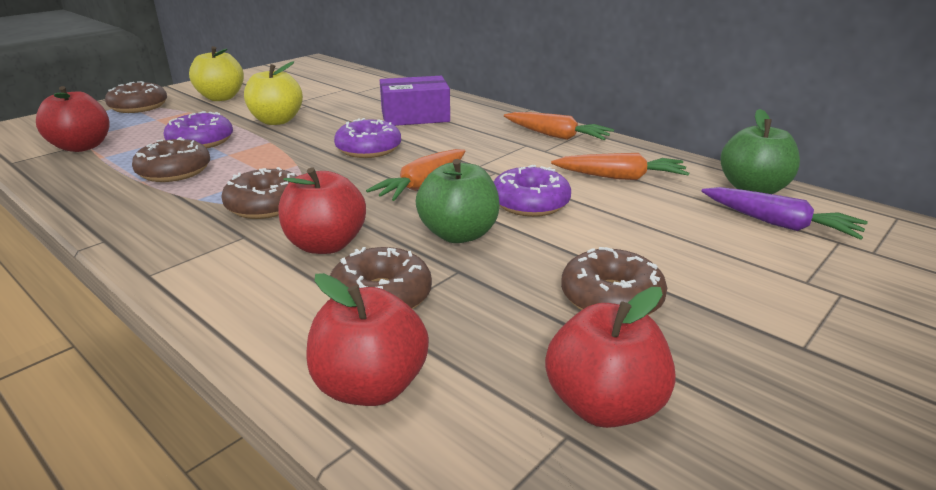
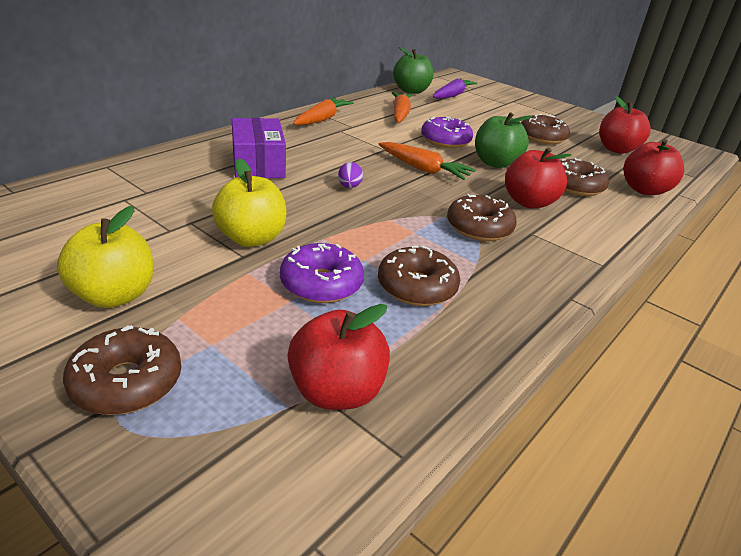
camera: 95 degrees left, 5 degrees up
(368, 149) = (349, 187): purple donut -> purple egg

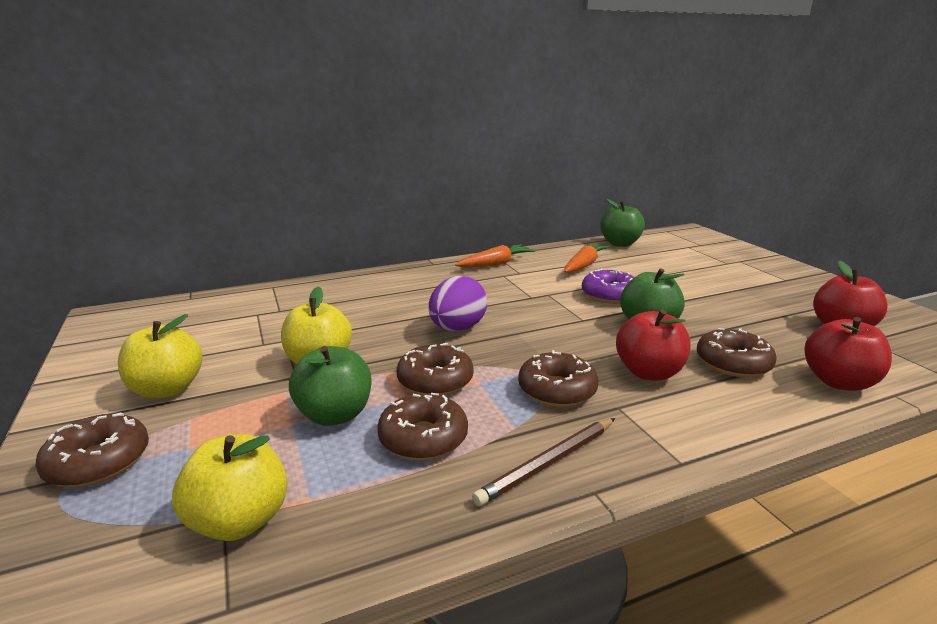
camera: 30 degrees right, 10 degrees down
(258, 164) = (394, 298): purple box -> none
(321, 284) = (335, 415): purple donut -> green apple
(336, 391) = (239, 520): red apple -> yellow apple
(349, 187) = (457, 328): purple egg -> purple egg, size x2.11
(423, 169) = (554, 321): orange carrot -> none
(452, 95) = (665, 251): purple carrot -> none
(524, 285) = (548, 463): none -> brown pencil
(542, 137) = (740, 303): brown donut -> brown donut (435, 381)

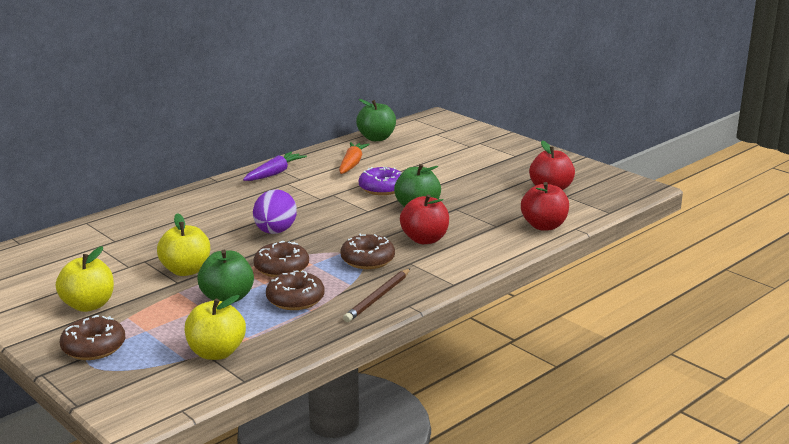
camera: 20 degrees left, 0 degrees up
(496, 264) = (274, 173): orange carrot -> purple carrot
(733, 363) = (478, 225): brown donut -> none

